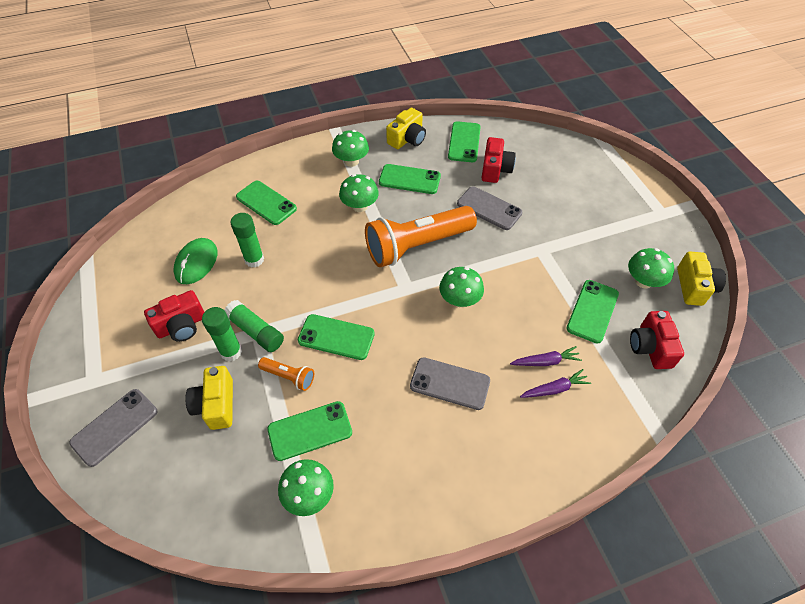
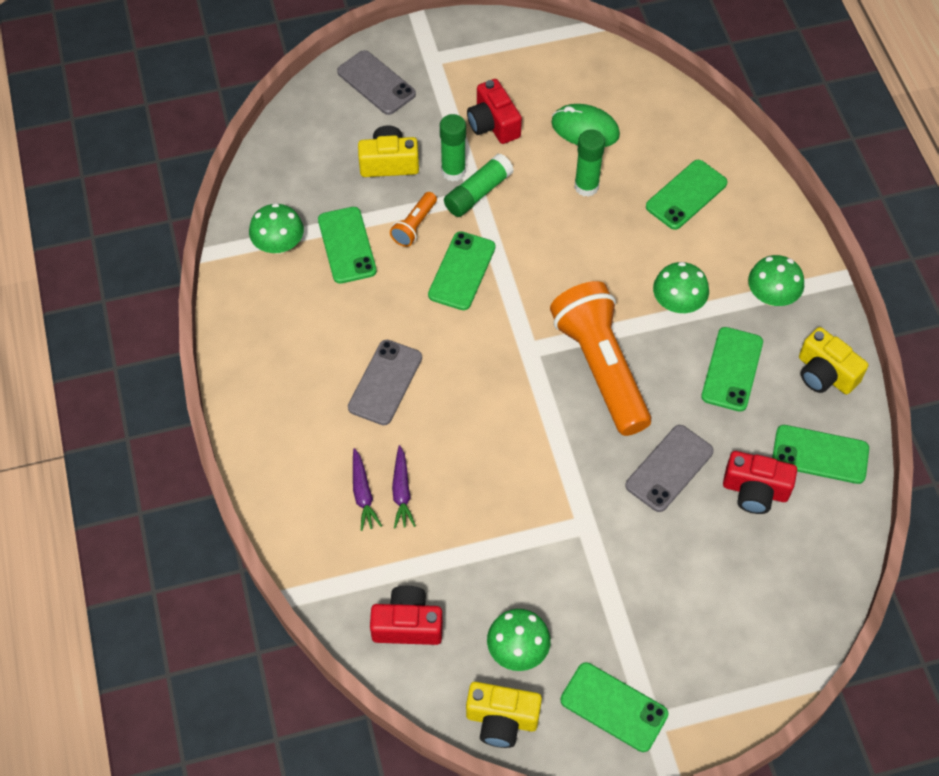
camera: 95 degrees right, 5 degrees up
(460, 300) = (505, 408): green mushroom -> none
(592, 311) = (472, 567): green phone -> green phone (613, 707)

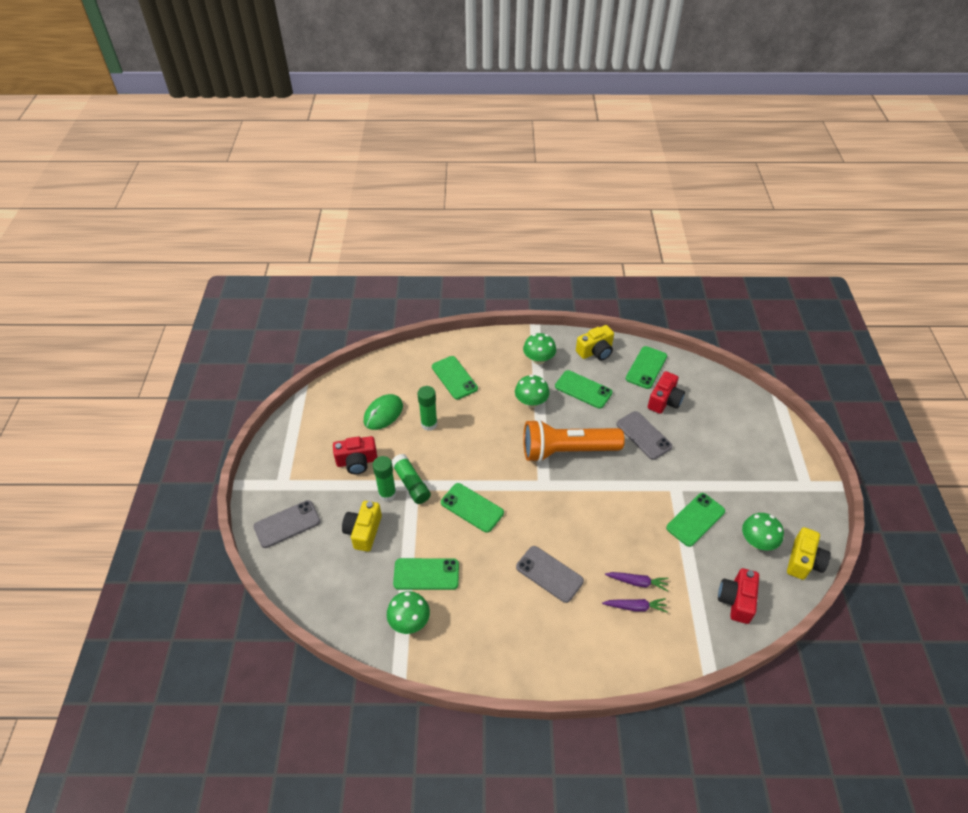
camera: 75 degrees left, 10 degrees down
(414, 226) = (424, 528): orange flashlight -> none
(613, 707) = (796, 501): green phone -> green phone (695, 519)

